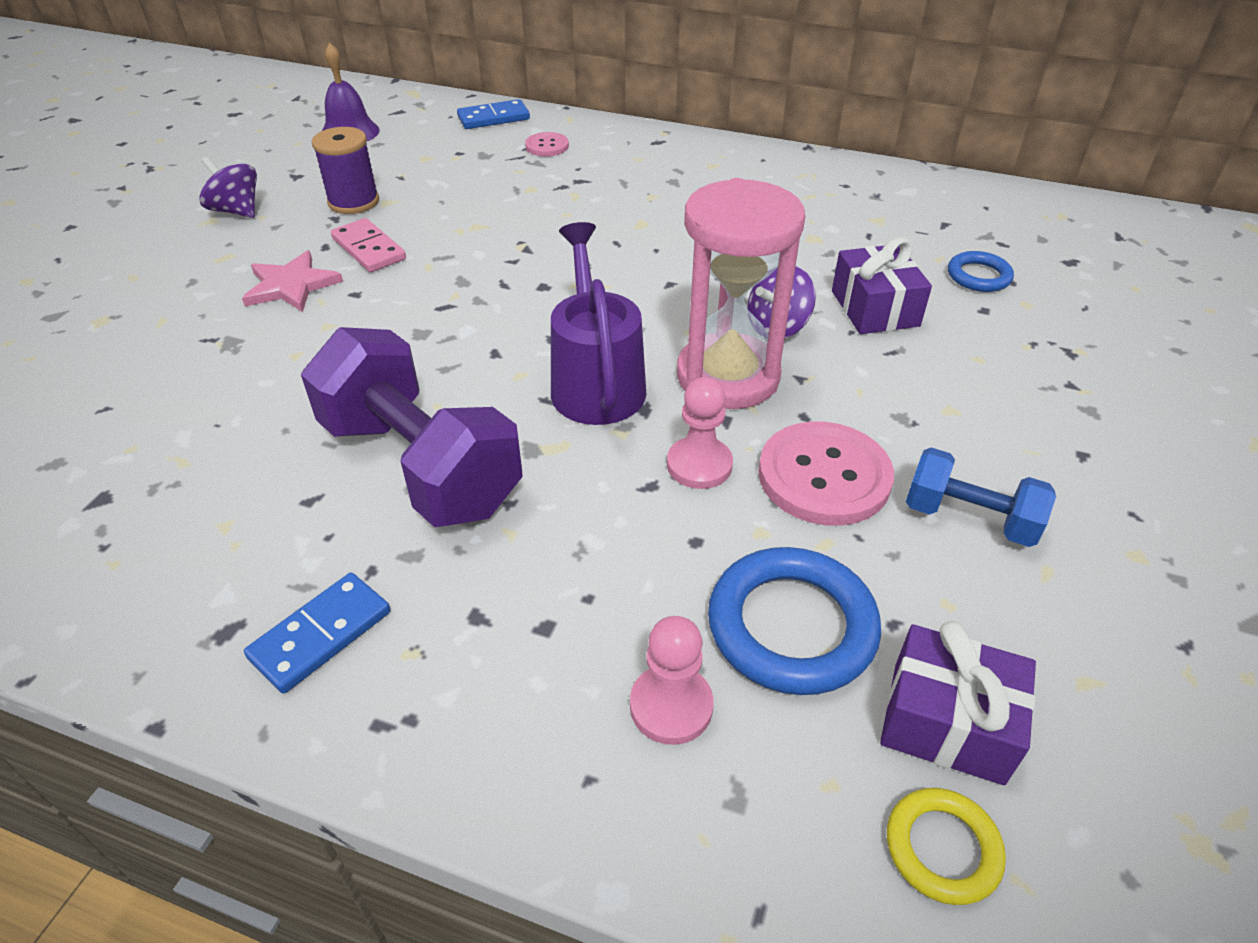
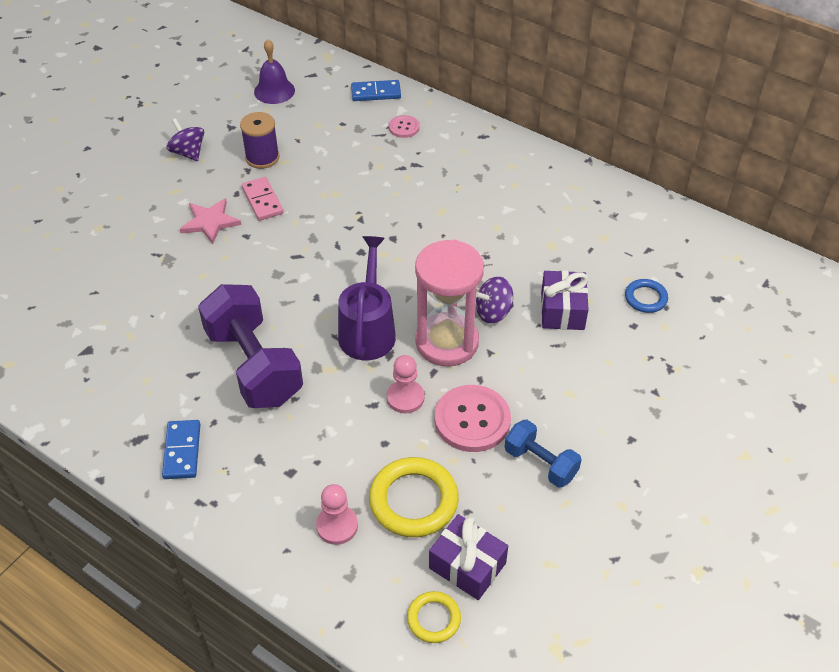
camera: 15 degrees right, 5 degrees up
(321, 634) = (182, 451): blue domino -> blue domino turned 60 degrees counterclockwise
(791, 626) = (413, 500): blue ring -> yellow ring

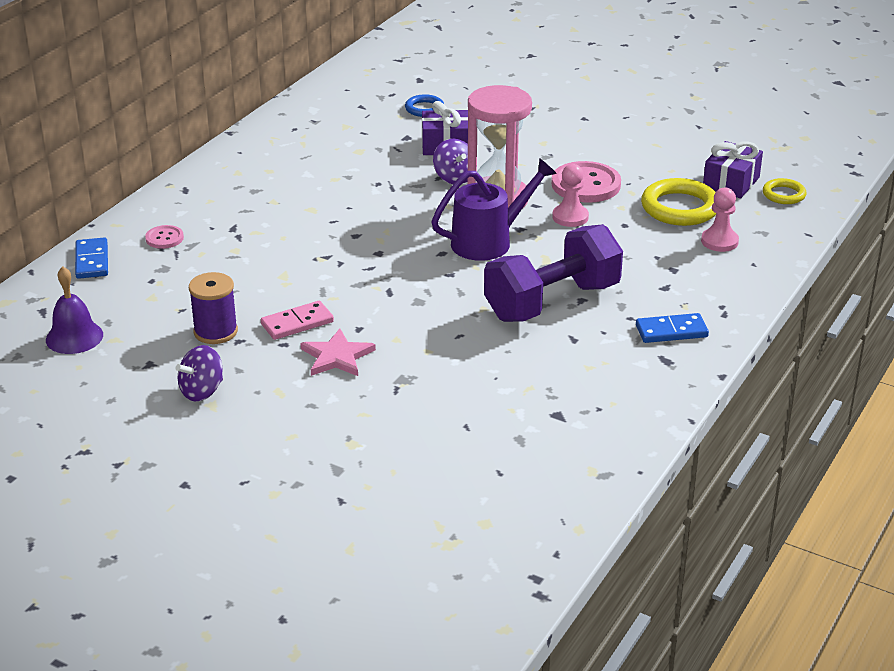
camera: 95 degrees left, 15 degrees down
(368, 329) = (489, 241): purple watering can -> purple watering can turned 150 degrees clockwise
(540, 463) = (621, 154): blue dumbbell -> none

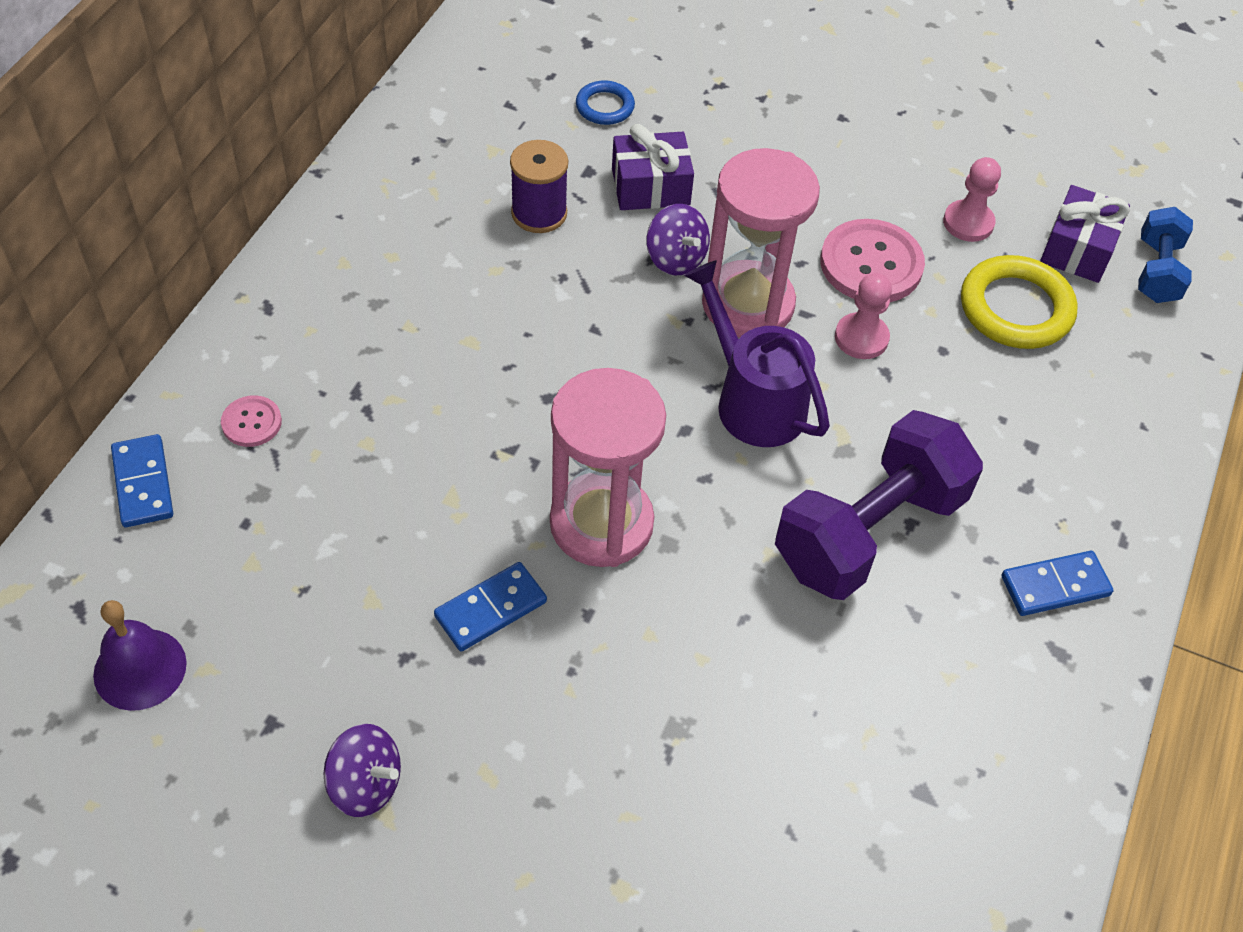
camera: 10 degrees left, 20 degrees up
(202, 391) = (365, 784): purple spinning top -> purple spinning top turned 105 degrees counterclockwise
(215, 332) = (365, 639): purple spool -> purple spool (539, 213)
(297, 323) = (491, 609): pink domino -> blue domino
(337, 357) = (565, 683): pink star -> none
(377, 290) = (601, 524): none -> pink hourglass
(489, 241) = (752, 399): purple watering can -> purple watering can turned 90 degrees counterclockwise
(719, 241) = (1086, 379): pink pawn -> pink pawn (968, 223)
(783, 194) = (1157, 271): yellow ring -> blue dumbbell

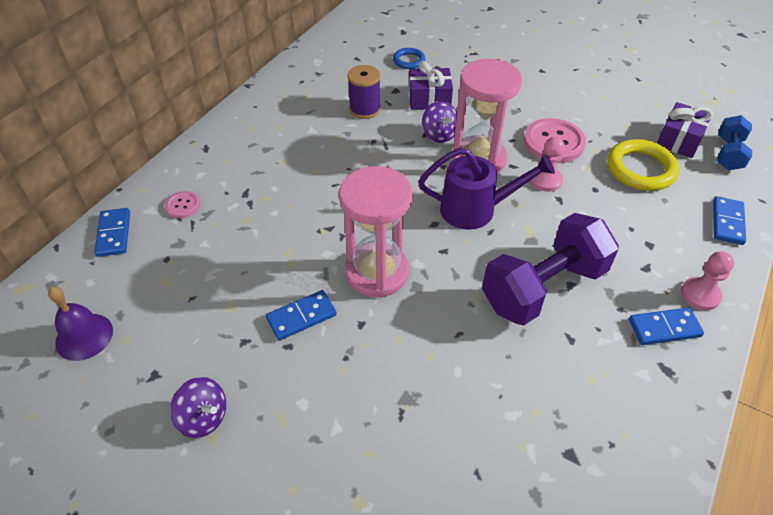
camera: 10 degrees right, 5 degrees down
(752, 399) = (476, 209): purple watering can -> purple watering can turned 120 degrees clockwise
(968, 223) = (613, 124): pink pawn -> pink pawn (700, 295)
(1152, 398) = (727, 222): none -> blue domino

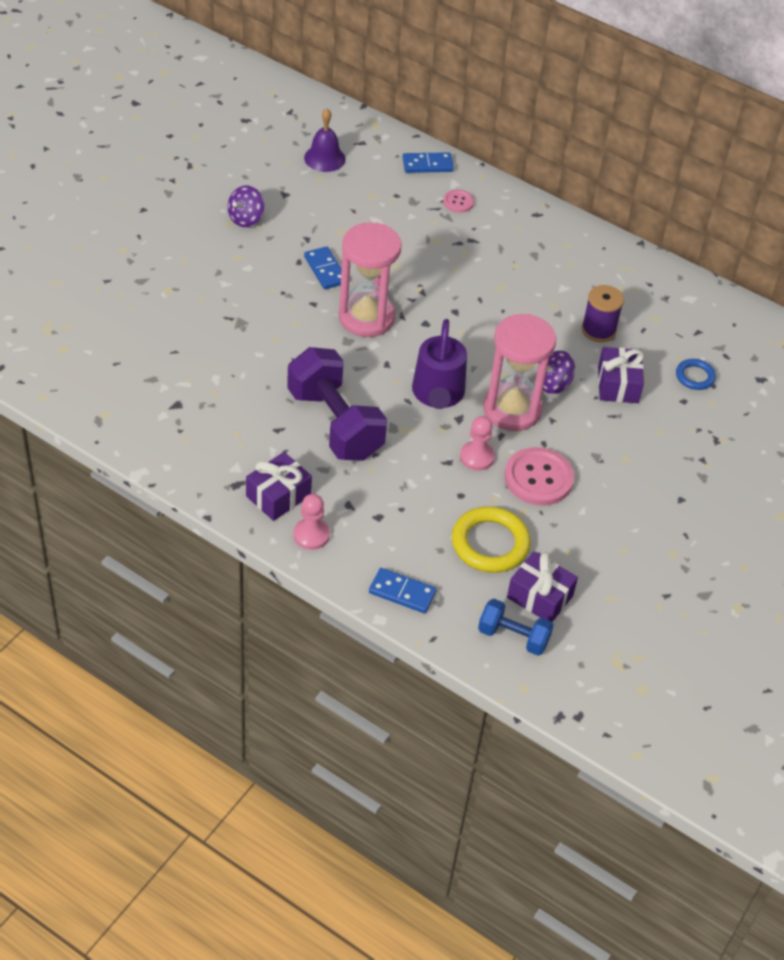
camera: 90 degrees right, 0 degrees up
(664, 328) = (278, 496): blue domino -> purple gift

